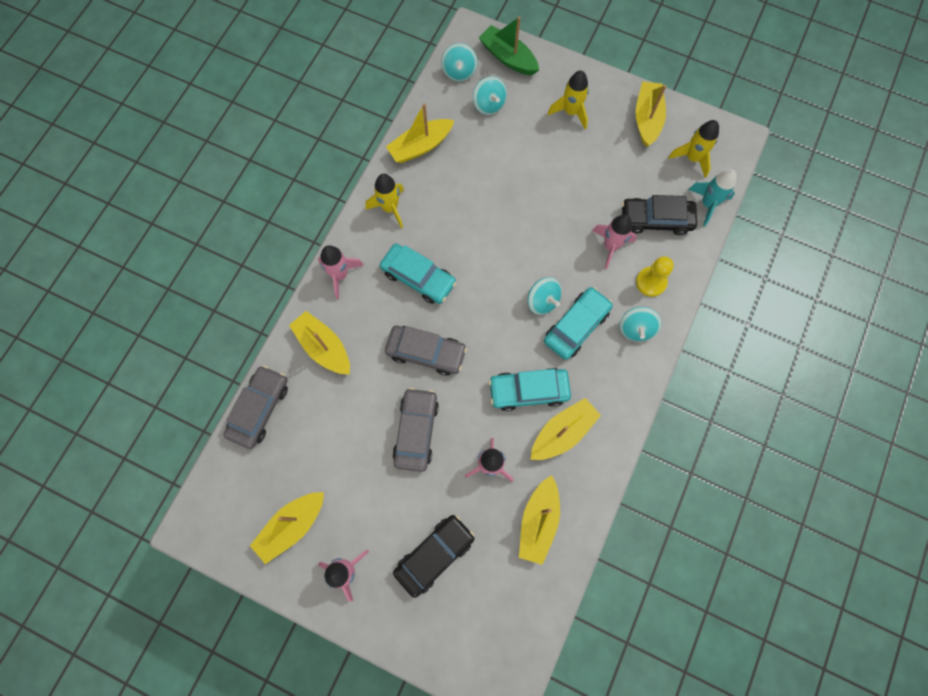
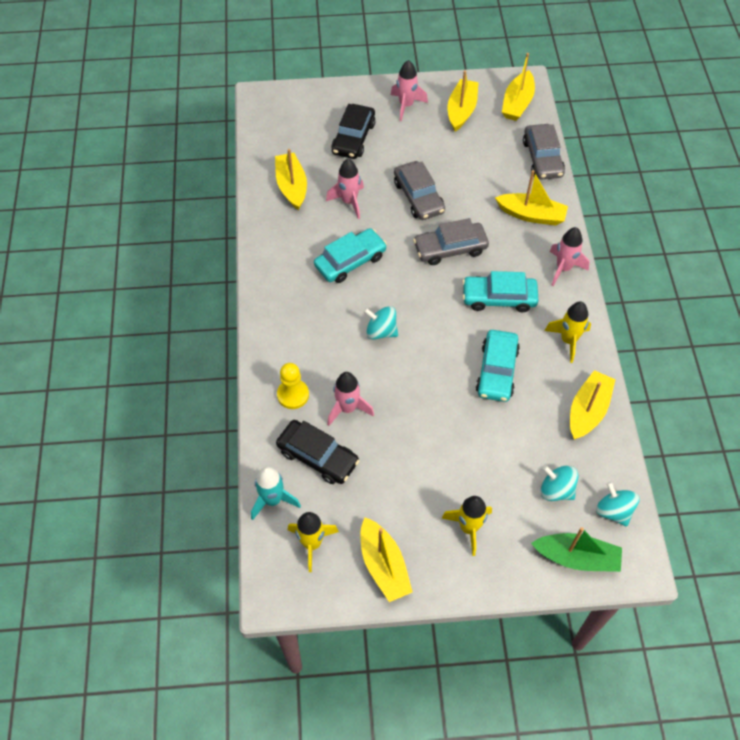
camera: 150 degrees right, 15 degrees down
(562, 432) = (306, 246): yellow boat -> yellow boat (517, 103)
(576, 326) = (340, 326): turquoise car -> turquoise car (497, 371)
(636, 329) = (286, 349): turquoise spinning top -> none
(656, 219) = (317, 456): black car -> black car turned 60 degrees clockwise

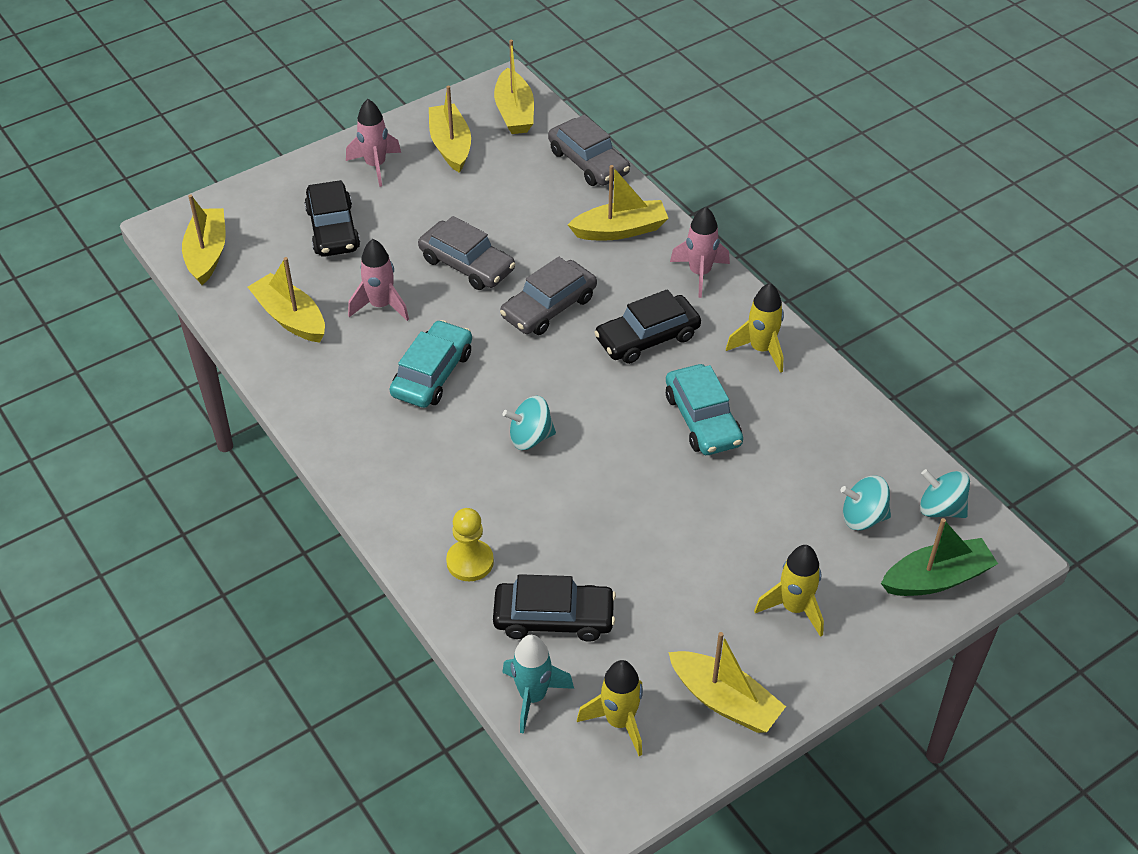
camera: 30 degrees left, 10 degrees down
(347, 408) = (552, 545): pink rocket -> none
(499, 298) = (647, 338): turquoise car -> black car
(587, 410) = (836, 415): yellow boat -> yellow boat (207, 253)

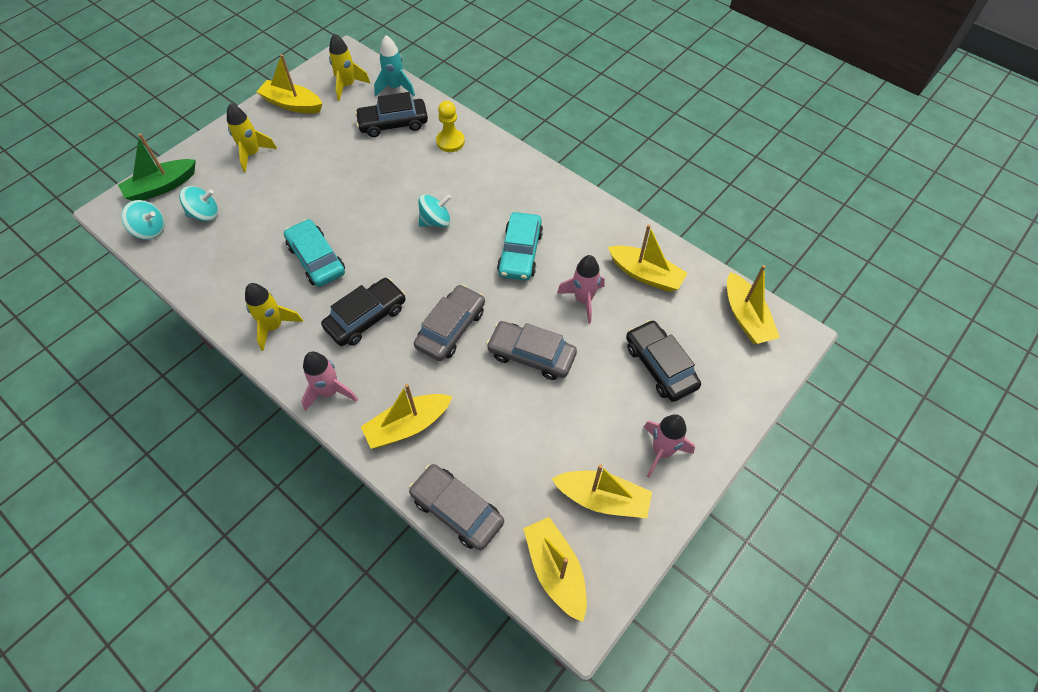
camera: 165 degrees right, 10 degrees up
(450, 146) = (602, 498): yellow boat -> yellow boat turned 45 degrees counterclockwise

